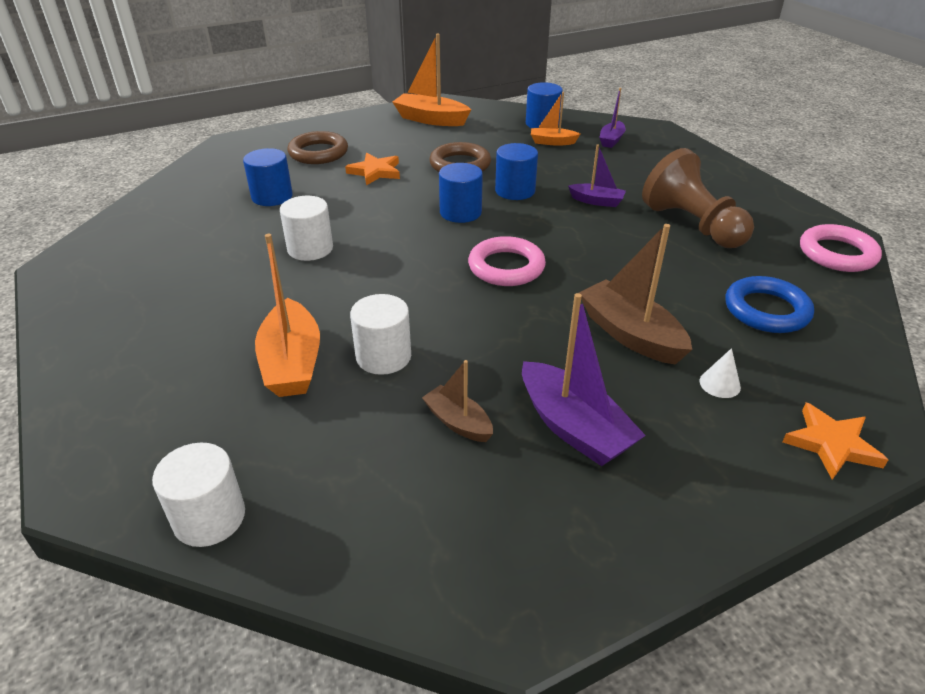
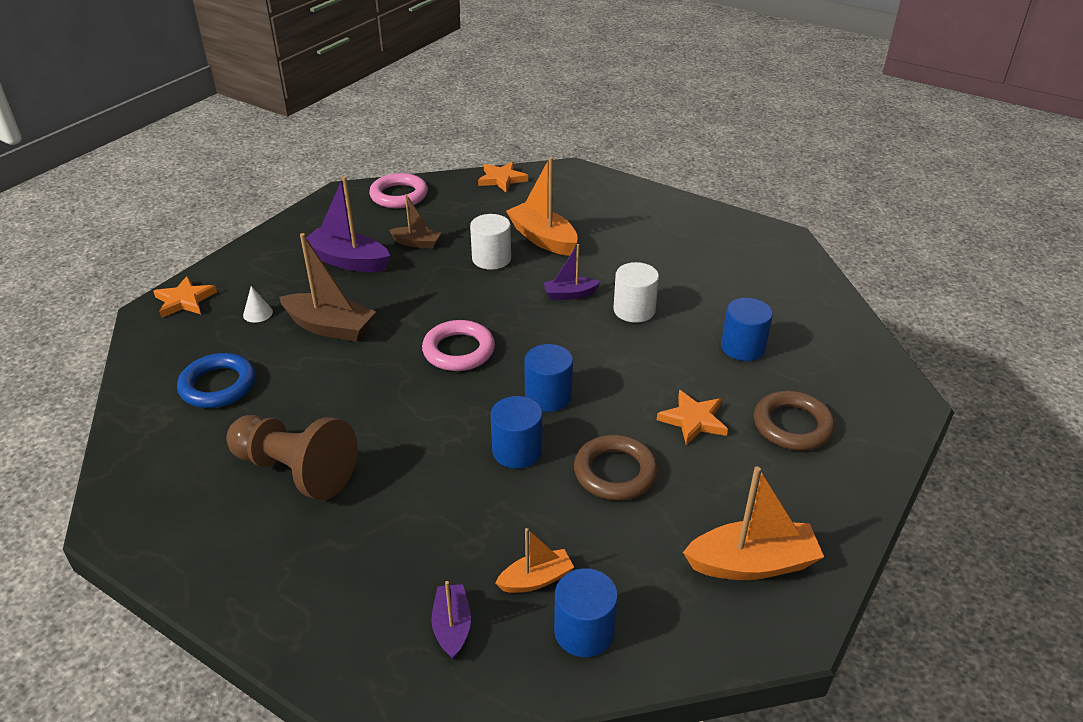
camera: 150 degrees right, 0 degrees up
(209, 517) = (502, 179): white cylinder -> orange star
(596, 201) = (416, 470): purple boat -> purple boat (570, 294)
(837, 254) = (131, 485): pink ring -> pink ring (399, 195)

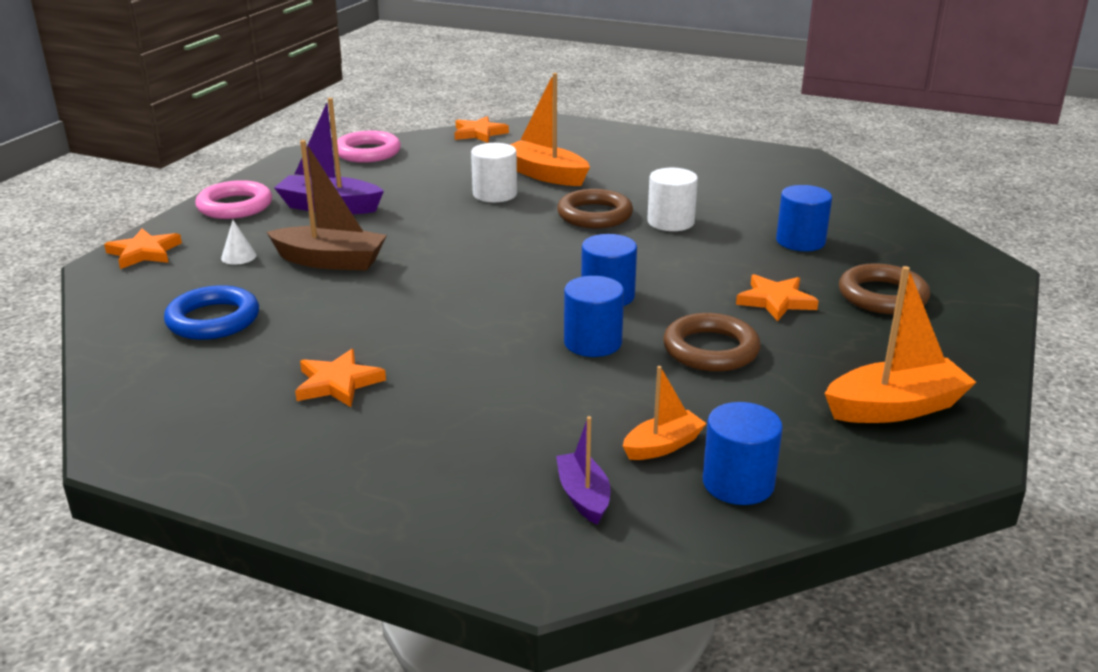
camera: 10 degrees left, 10 degrees down
(295, 471) = (338, 383): brown pawn -> orange star
(416, 243) = (404, 188): brown boat -> none
(458, 350) = (489, 268): pink ring -> pink ring (235, 206)
(570, 294) = (594, 215): purple boat -> brown ring

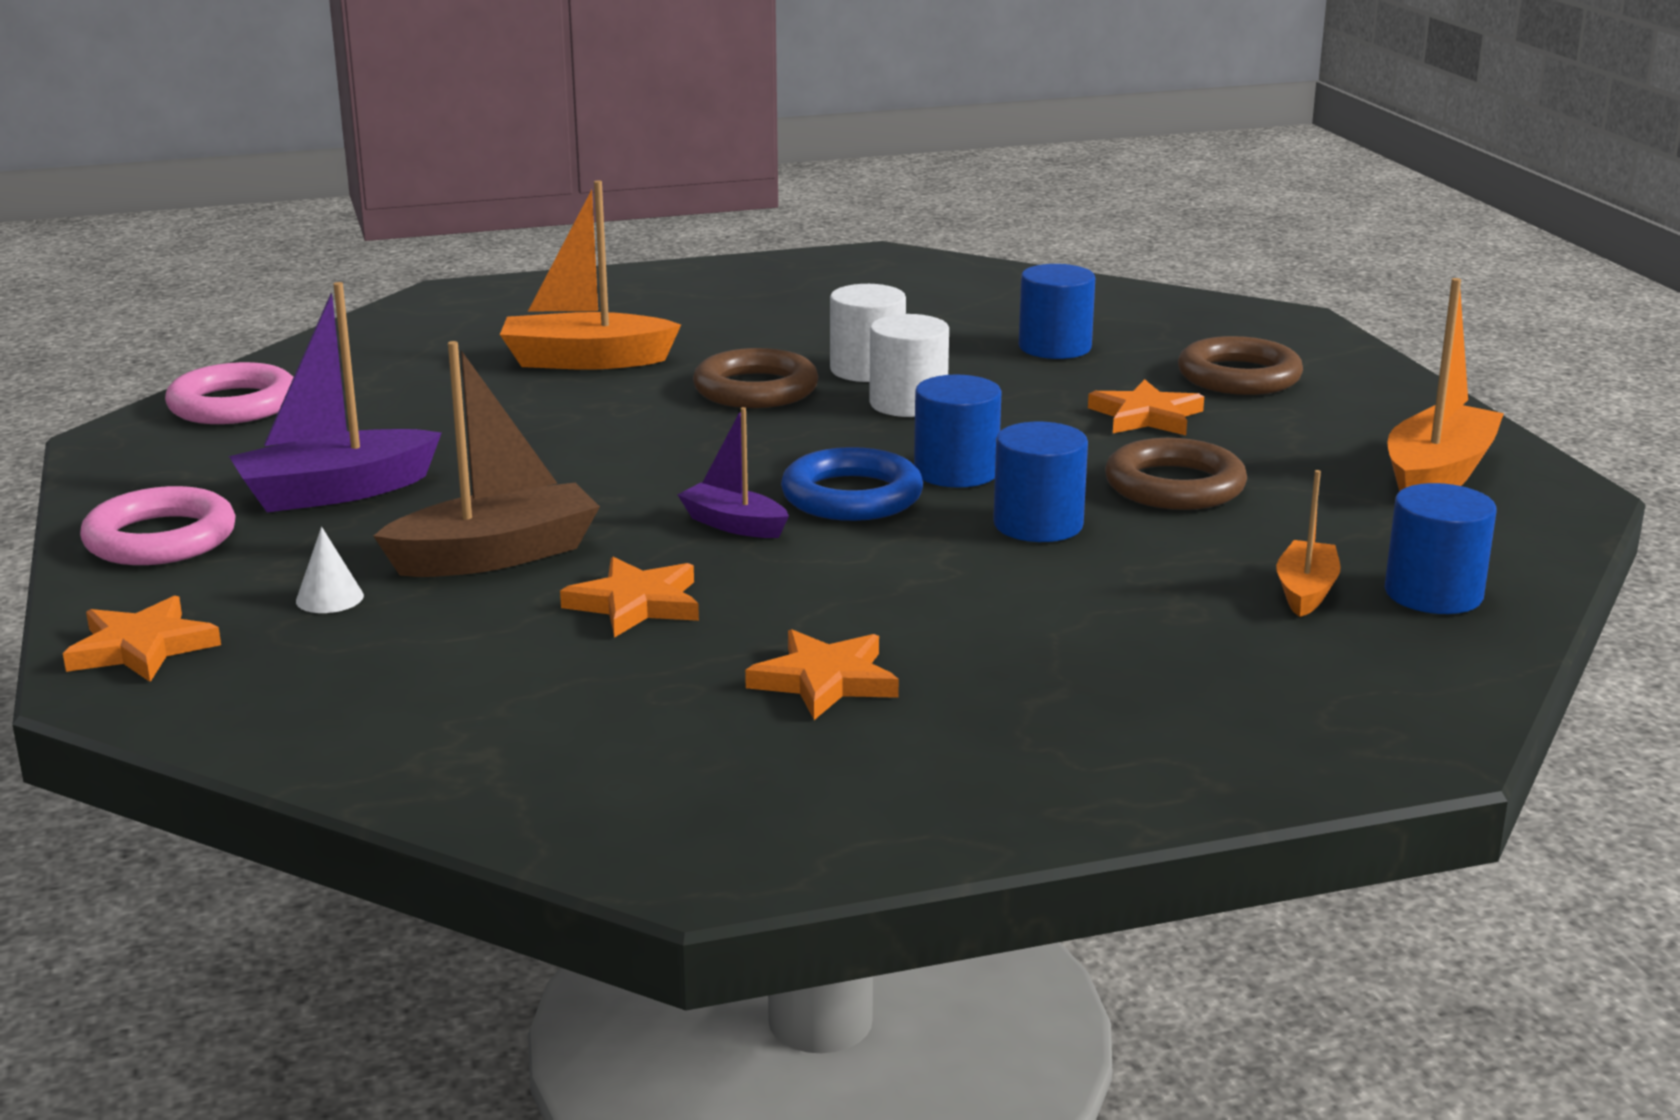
camera: 40 degrees left, 5 degrees down
(213, 320) = (476, 683): blue ring -> blue ring (852, 496)
(479, 133) = (367, 334): orange star -> orange star (636, 604)
(495, 194) = (563, 403): white cylinder -> white cylinder (908, 404)
(583, 496) = (1324, 667): purple boat -> purple boat (734, 525)

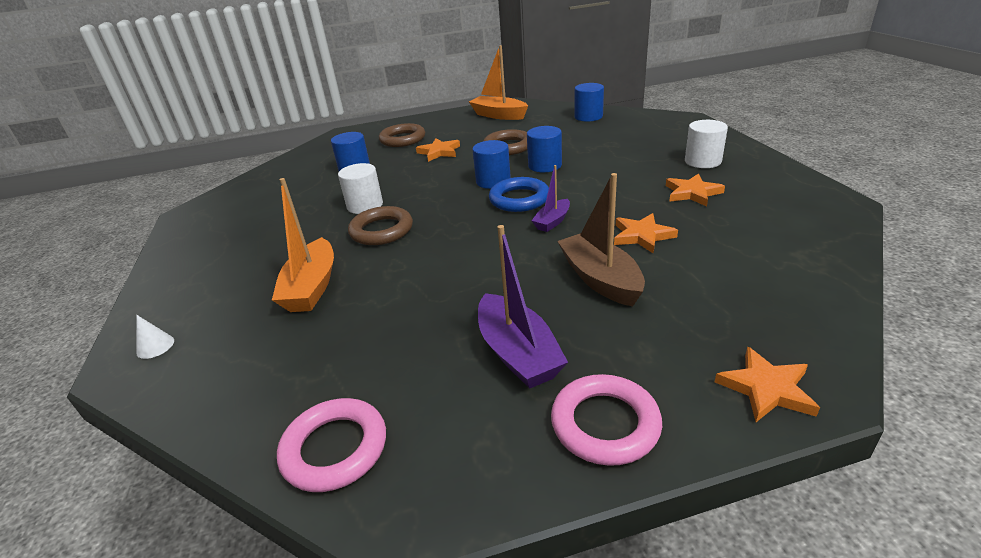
camera: 85 degrees left, 10 degrees up
(329, 598) = (669, 325): white cone -> white cone (155, 346)
(908, 404) = (413, 194): white cylinder -> white cylinder (702, 161)
(1306, 591) = (591, 130): orange boat -> none

